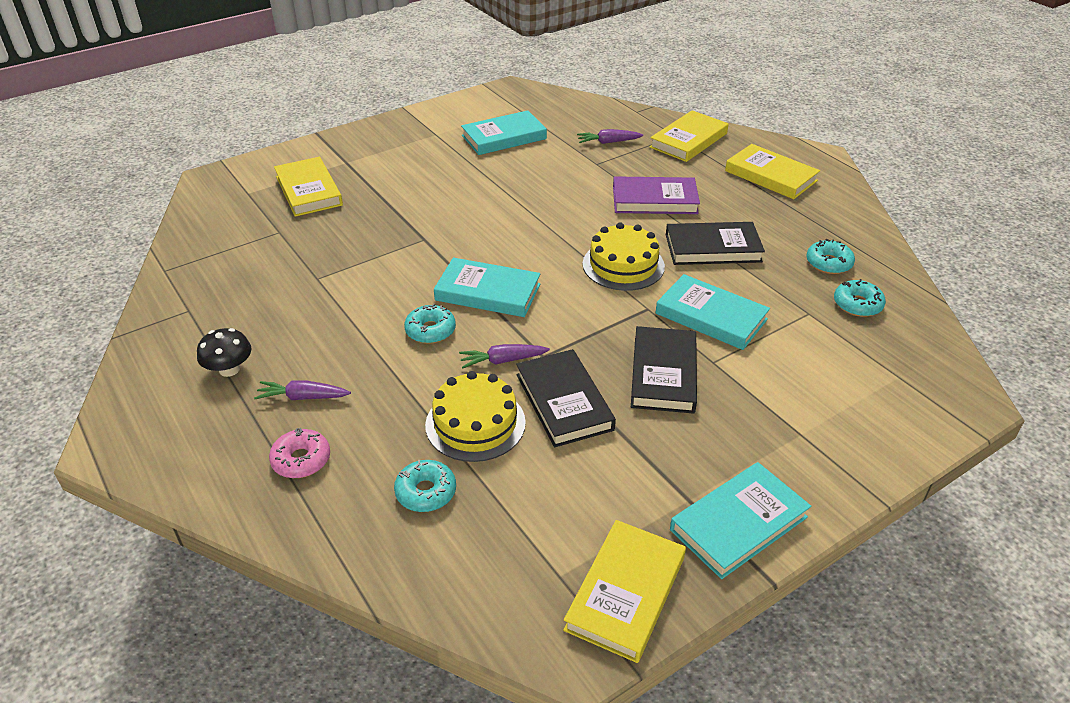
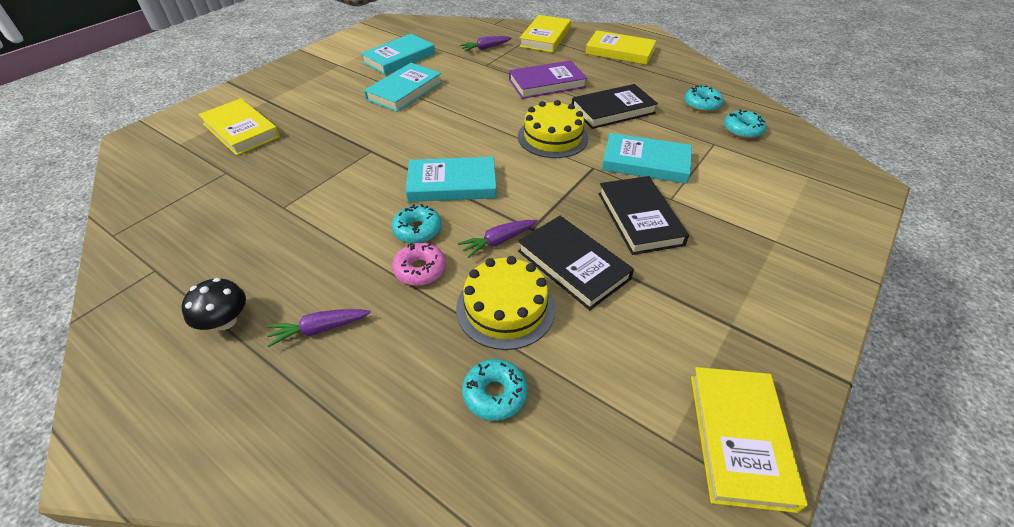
camera: 20 degrees left, 5 degrees up
(301, 460) = (347, 399): pink donut -> pink donut (420, 270)
(738, 523) = (784, 334): turquoise book -> turquoise book (404, 91)

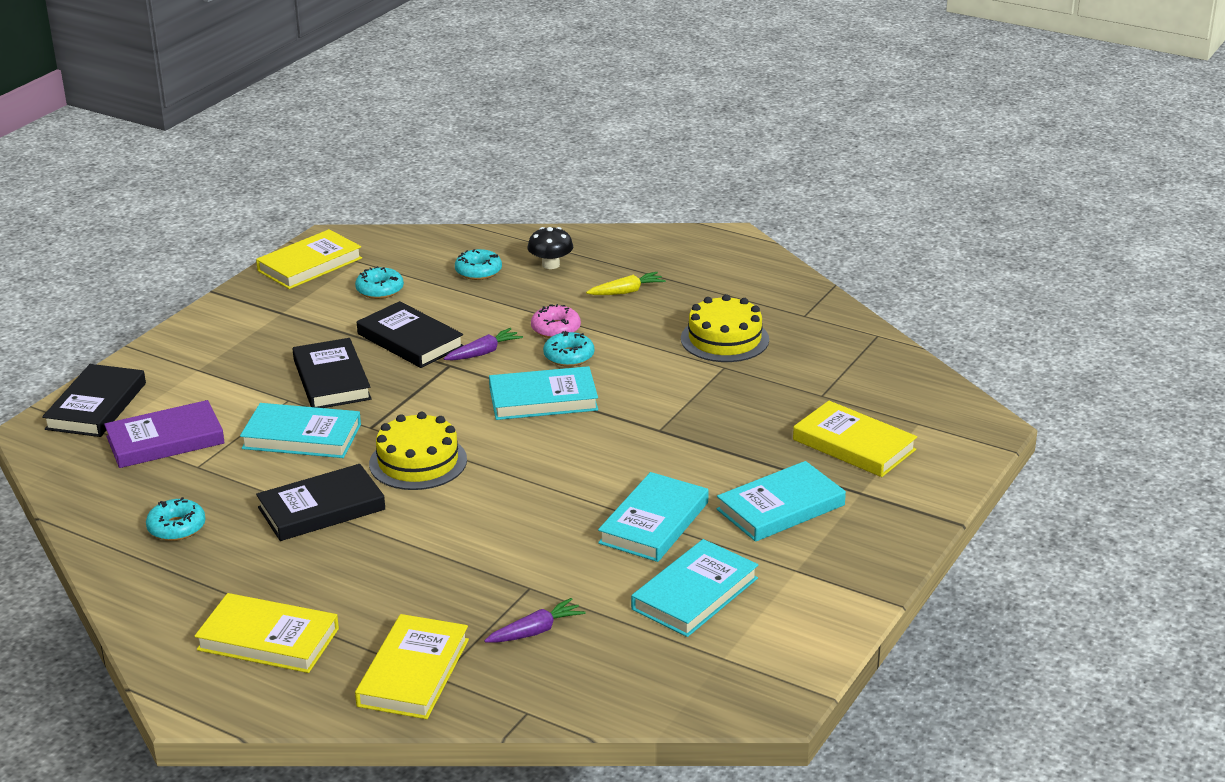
camera: 175 degrees right, 15 degrees down
(225, 321) = (708, 291): black mushroom -> black mushroom (550, 264)
(319, 329) = (626, 292): purple carrot -> yellow carrot
(323, 95) = (781, 507): none -> turquoise book
(505, 308) = (473, 311): yellow cake -> yellow cake (724, 339)
(546, 83) = (419, 552): purple book -> purple book (165, 440)
(740, 438) = (309, 264): yellow book -> yellow book turned 45 degrees clockwise
(742, 130) = (143, 489): turquoise donut -> turquoise donut (380, 290)
(839, 203) = (96, 406): none -> black book

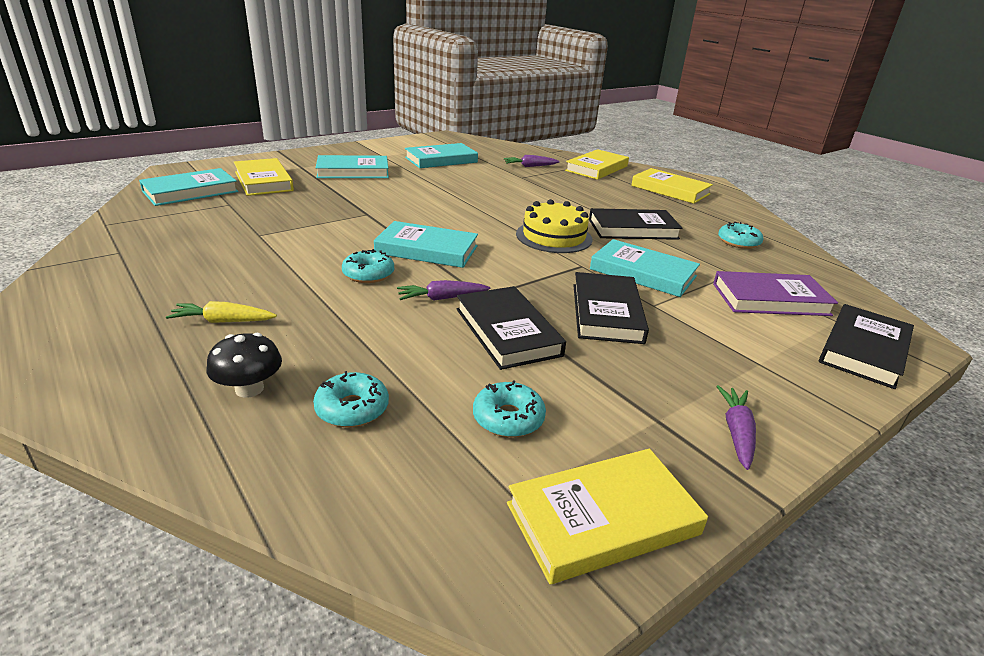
camera: 160 degrees left, 0 degrees up
(228, 318) = (736, 432): none -> purple carrot
(556, 329) = (349, 302): pink donut -> none
(654, 523) = (429, 181): turquoise book -> turquoise book (190, 191)
(724, 339) = (220, 252): yellow cake -> none

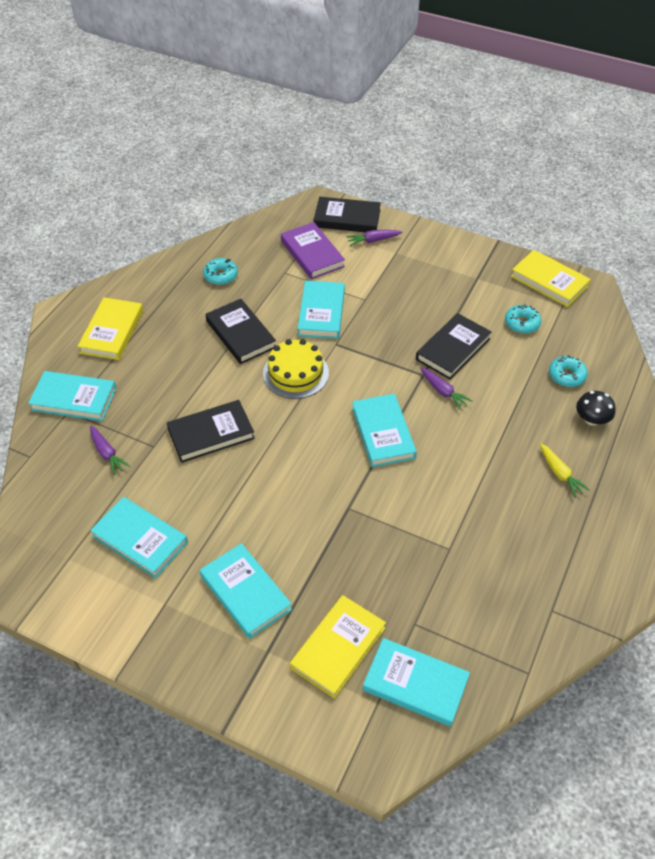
camera: 115 degrees left, 20 degrees up
(368, 274) = (447, 443): turquoise donut -> none
(597, 168) = (74, 399): yellow book -> turquoise book
(607, 312) = (393, 316): black book -> black book (211, 434)
(736, 432) = (463, 254): purple carrot -> purple carrot (373, 240)

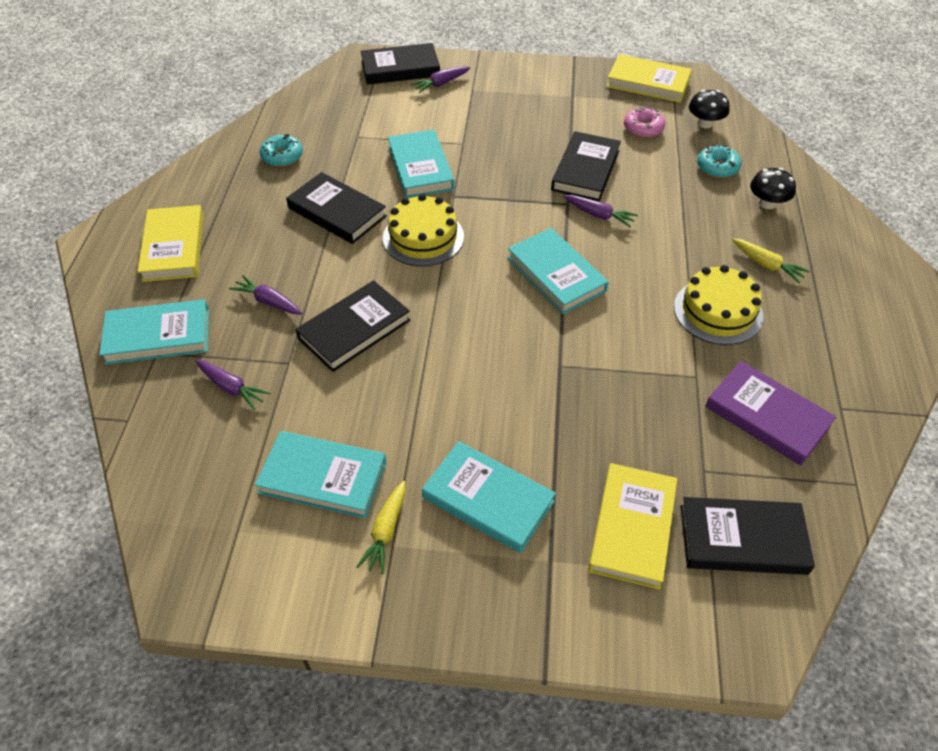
camera: 20 degrees left, 0 degrees up
(160, 394) = (268, 301): none -> purple carrot
(165, 592) = (385, 531): none -> yellow carrot
(312, 254) = (379, 111): purple book -> purple book (767, 416)
(415, 684) = (742, 539): turquoise book -> black book
(496, 501) = (718, 311): none -> yellow cake
(522, 323) = (643, 128): turquoise donut -> pink donut
(578, 332) = (705, 123): none -> black mushroom

